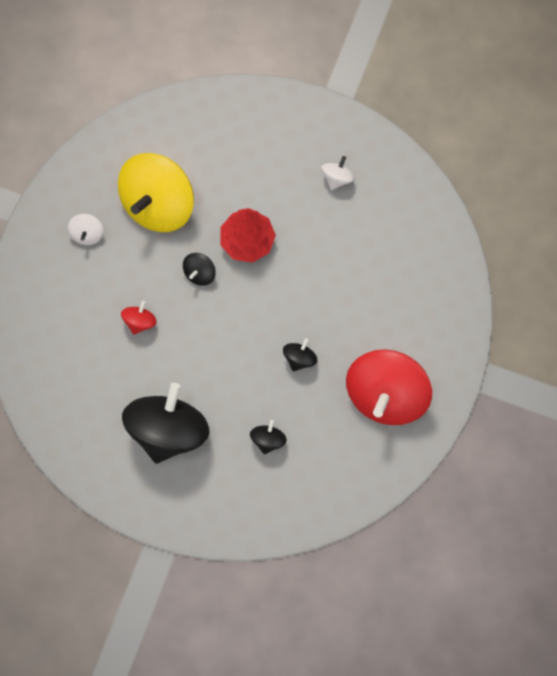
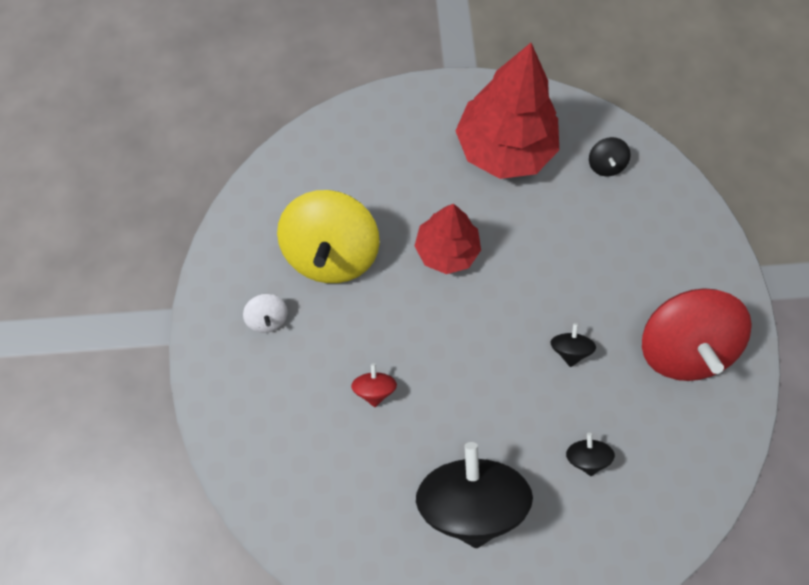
camera: 25 degrees left, 5 degrees down
(200, 273) = (413, 306): black spinning top -> black spinning top (605, 165)
(337, 178) = (504, 148): white spinning top -> red tree

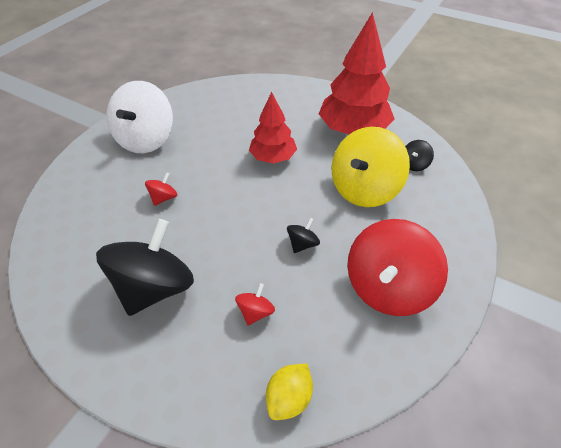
camera: 35 degrees right, 20 degrees down
(268, 318) = (146, 139): white spinning top -> white spinning top, size x2.34
(332, 253) = (208, 129): yellow spinning top -> yellow spinning top (364, 189)
(585, 457) = (255, 312): black spinning top -> red spinning top
(676, 516) = (289, 397): none -> yellow lemon

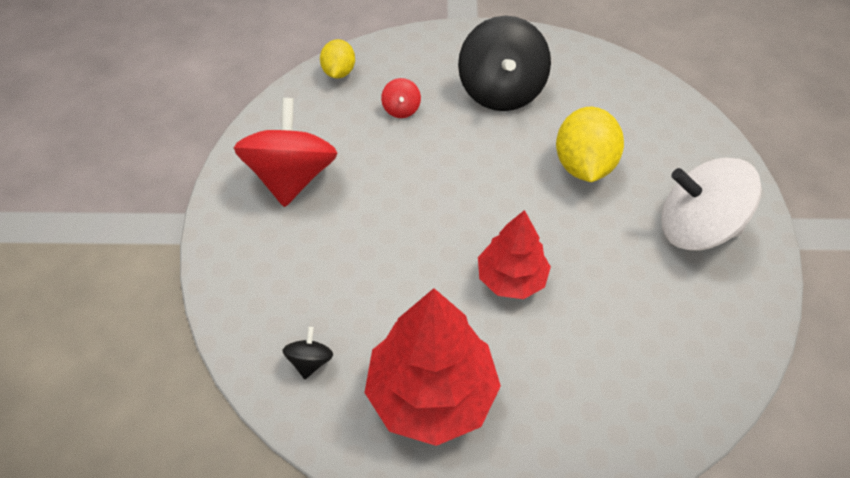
camera: 150 degrees right, 5 degrees up
(146, 139) = (695, 228): white spinning top -> white spinning top turned 60 degrees counterclockwise
(164, 198) = (583, 165): red spinning top -> yellow lemon
(302, 244) = (398, 182): black spinning top -> none
(364, 189) = (364, 283): yellow spinning top -> none

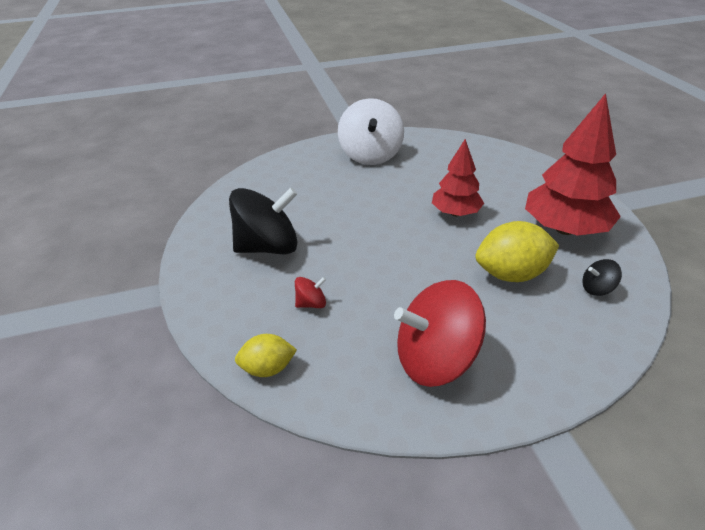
camera: 105 degrees left, 15 degrees down
(583, 165) = (338, 198): yellow lemon -> yellow lemon (511, 274)

